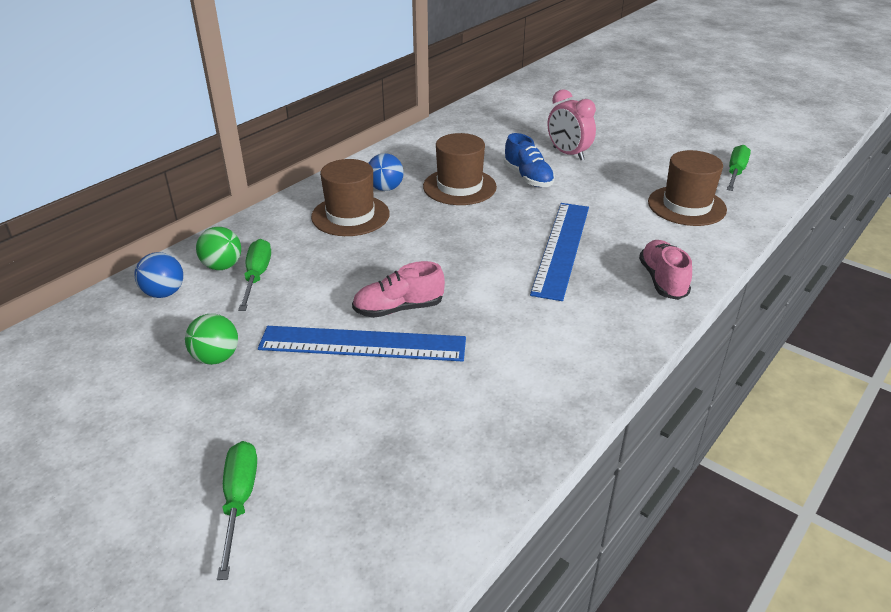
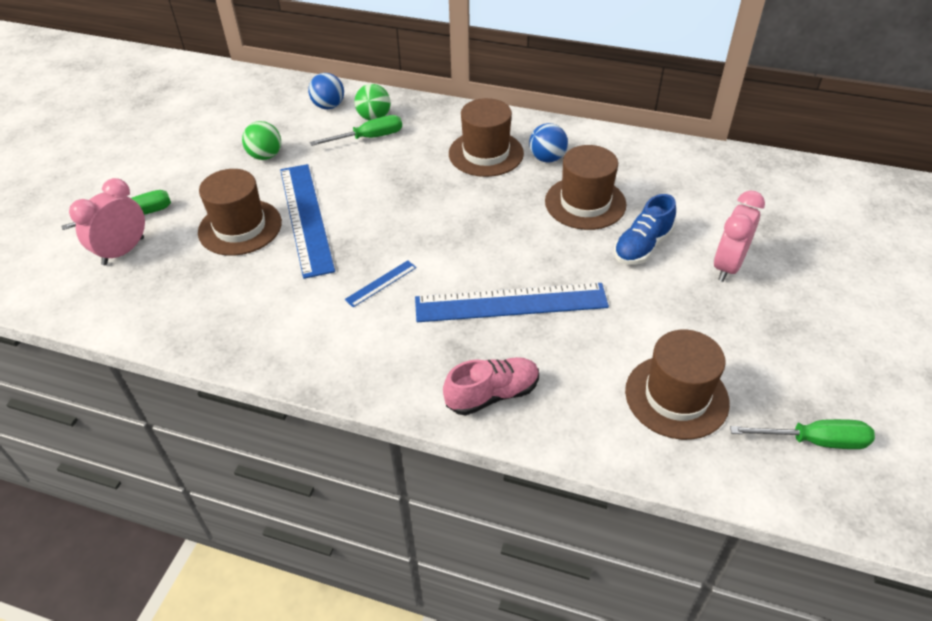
camera: 70 degrees right, 10 degrees up
(311, 519) = (123, 251): none -> pink clock
(341, 398) = (240, 227): none -> brown hat
(399, 309) = (359, 223): pink shoe -> none
(499, 312) = (381, 283): none -> blue ruler

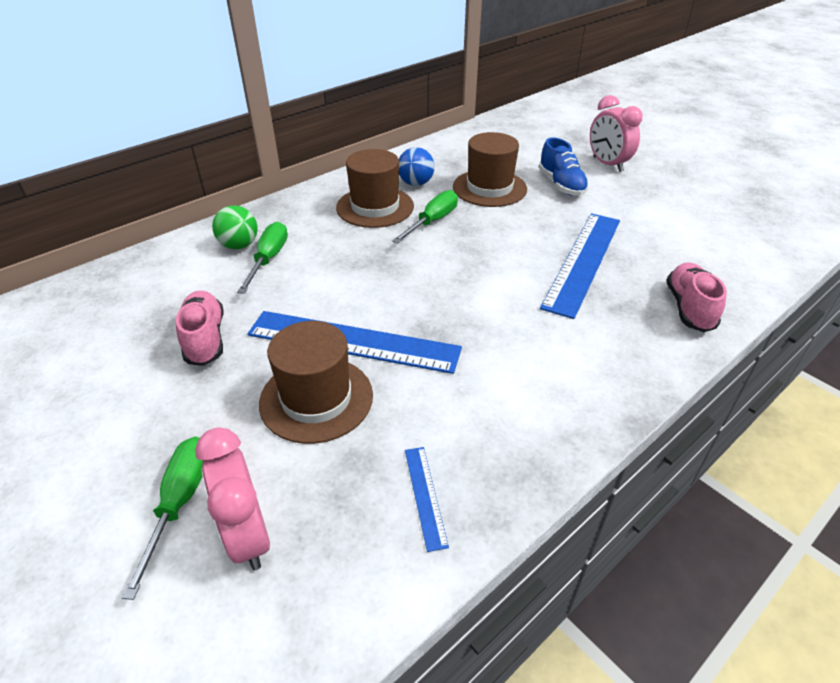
camera: 60 degrees left, 5 degrees down
(265, 156) = (205, 339): green ball -> pink shoe
(328, 106) = (177, 266): blue ball -> none
(381, 283) = (503, 323): blue ruler -> blue ruler (425, 496)
(676, 396) = (727, 229): brown hat -> none
(814, 441) = (786, 198): green screwdriver -> green screwdriver (432, 221)

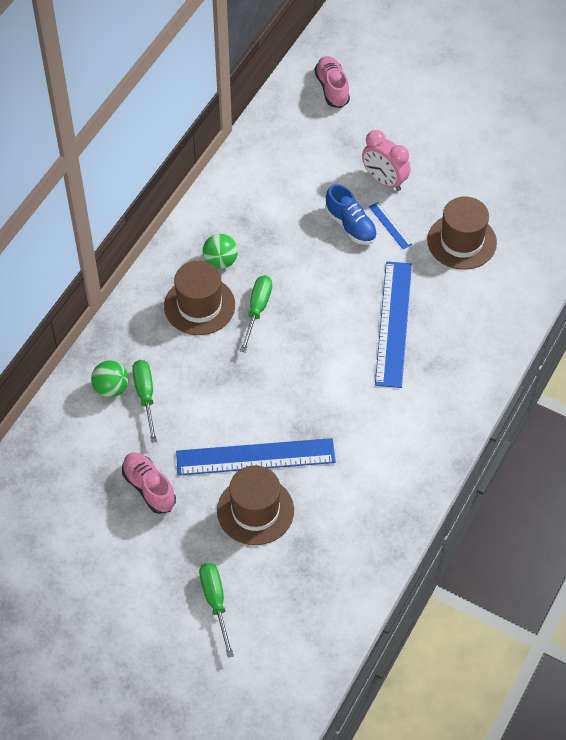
camera: 20 degrees left, 15 degrees up
(247, 535) = (265, 607): pink clock -> none
(416, 183) = (220, 261): blue ball -> green ball
(425, 496) = (352, 553): blue ruler -> blue ruler (390, 225)
(489, 188) = (289, 249): brown hat -> brown hat (461, 241)
(689, 308) = (479, 351): pink shoe -> pink shoe (332, 88)

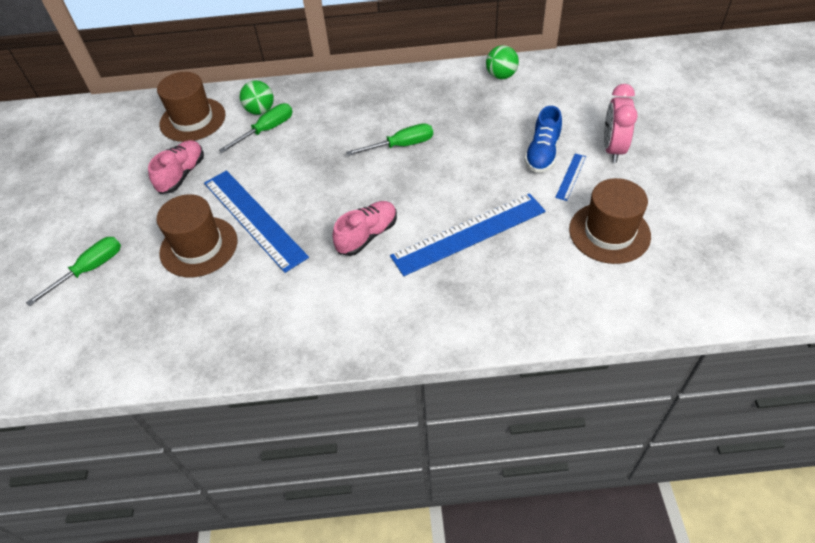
camera: 60 degrees right, 5 degrees down
(199, 306) = (375, 114): brown hat -> brown hat (193, 119)
(220, 261) = (428, 103): green ball -> green ball (501, 76)
(332, 88) = (664, 73): pink shoe -> pink shoe (367, 235)

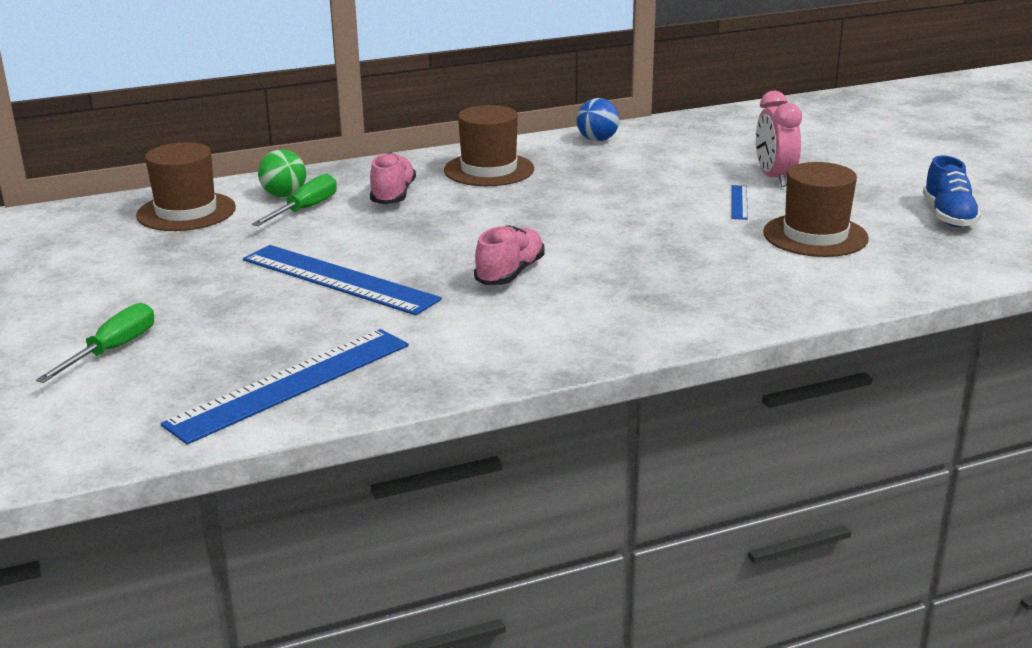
camera: 20 degrees left, 25 degrees down
(182, 175) = (202, 257): pink shoe -> pink shoe (393, 195)
(199, 246) = (272, 311): brown hat -> brown hat (489, 170)
(401, 145) = (505, 202): green screwdriver -> none
(469, 233) = (643, 256): blue ruler -> blue ruler (291, 384)
(501, 76) = (597, 140): green ball -> blue ball
(542, 153) = (692, 190): blue shoe -> blue shoe (948, 216)

